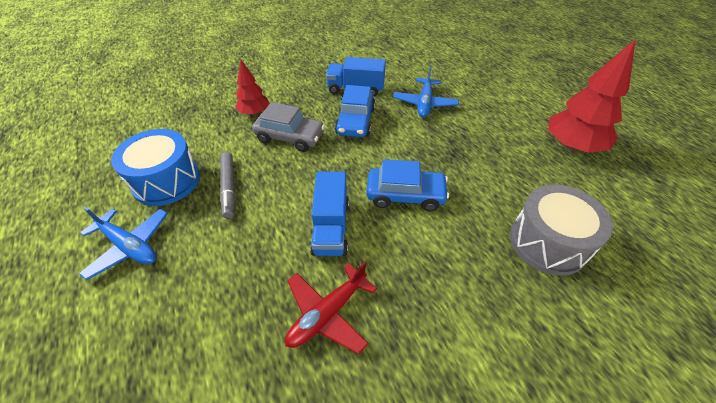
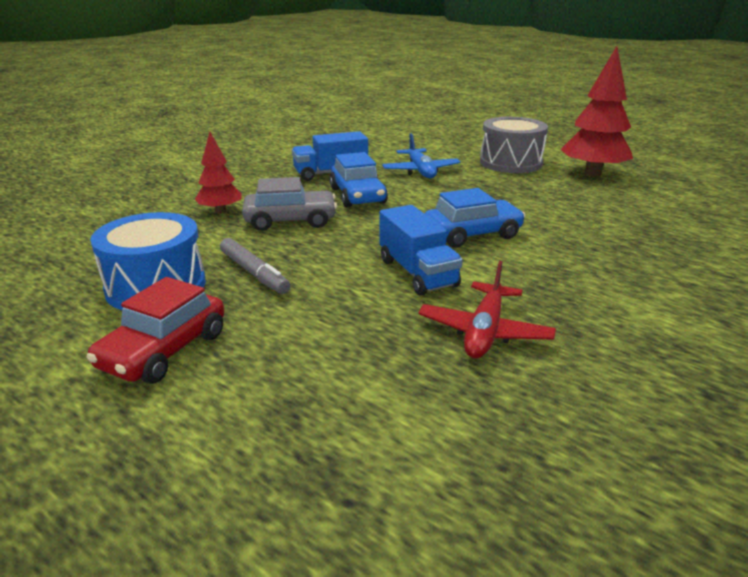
camera: 25 degrees left, 20 degrees down
(129, 246) = (164, 350): blue plane -> red car
(548, 242) = (638, 233): grey drum -> grey drum (510, 163)

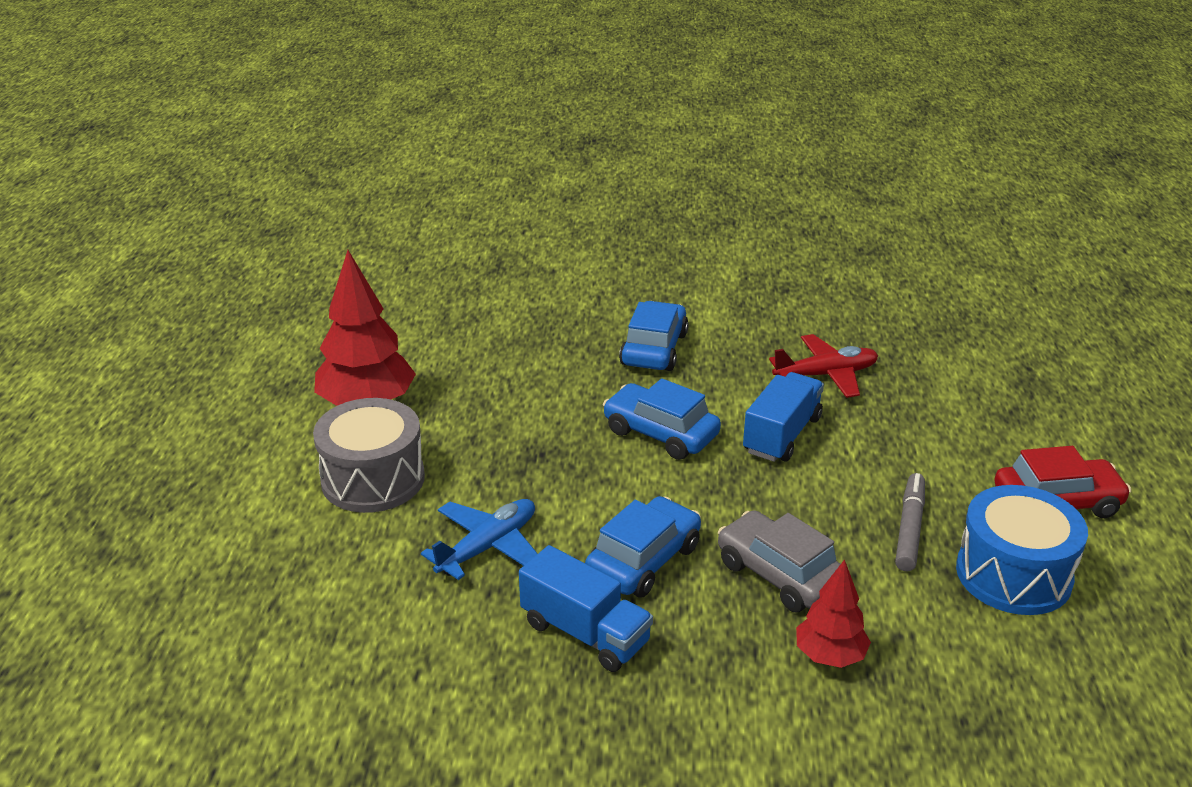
camera: 125 degrees left, 5 degrees up
(603, 269) = (654, 349): none -> blue car

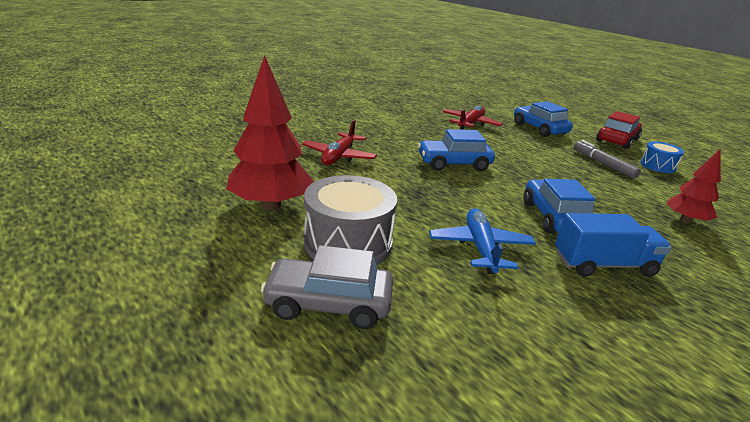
camera: 45 degrees left, 5 degrees down
(531, 366) = (339, 156): none -> red plane
(654, 349) = (386, 133): blue car -> blue car (539, 129)
(779, 574) = (606, 198): grey car -> grey car (329, 303)
(782, 435) = (499, 148): blue truck -> none
(1013, 574) = (657, 166): blue drum -> blue drum, size x0.56

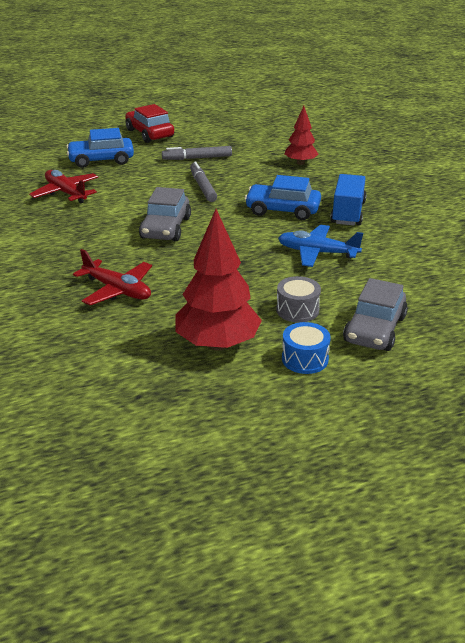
camera: 70 degrees left, 5 degrees up
(348, 243) = (297, 310): grey drum -> grey drum, size x0.56
(453, 164) = (166, 228): blue car -> grey car
(549, 172) = (202, 187): none -> grey marker
(657, 166) = (211, 137): blue drum -> blue drum (305, 359)

